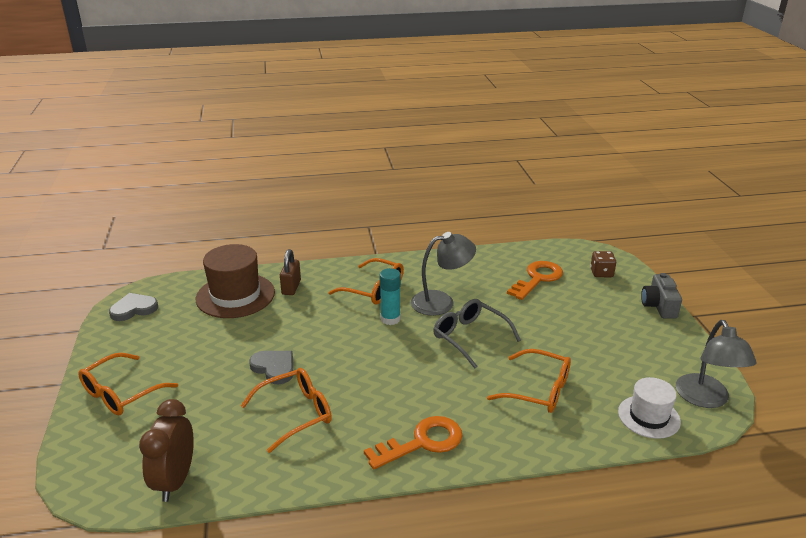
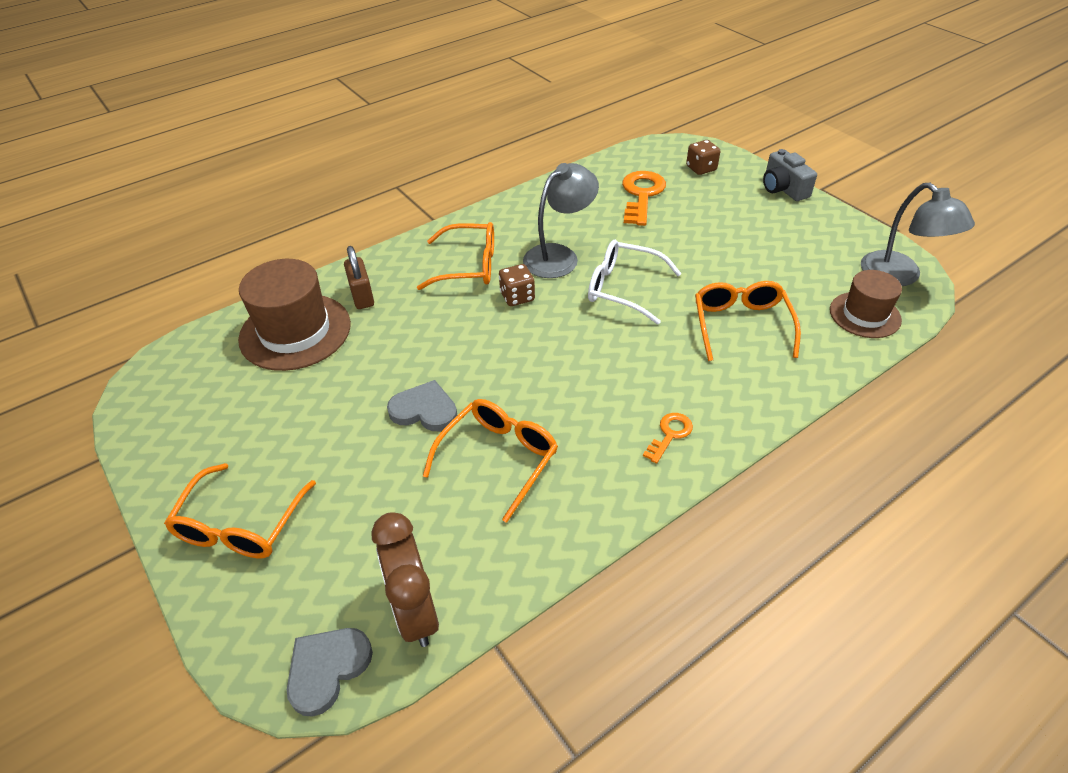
camera: 25 degrees left, 15 degrees up
(134, 309) = (161, 399): grey heart -> grey heart (327, 669)
(390, 319) = (517, 297): turquoise glue stick -> brown dice
(422, 442) = (670, 434): orange key -> orange key, size x0.54
(470, 337) = (623, 288): grey glasses -> white glasses
(538, 390) = (741, 325): orange glasses -> orange glasses turned 90 degrees counterclockwise
(649, 417) = (865, 315): white hat -> brown hat

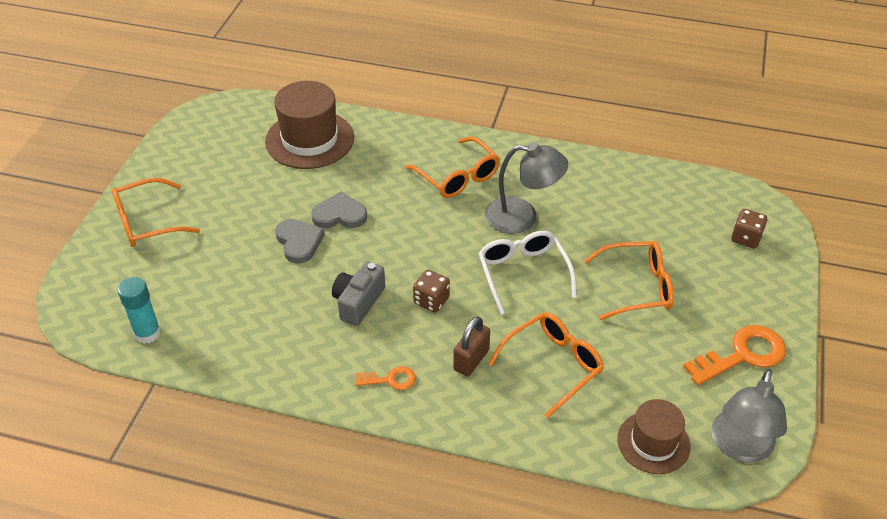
camera: 50 degrees right, 0 degrees up
(327, 669) = (86, 320): grey heart -> grey heart (339, 215)
(362, 296) = (372, 146): brown padlock -> brown padlock (471, 360)
(415, 611) = (147, 333): brown clock -> turquoise glue stick
(498, 458) = (290, 302): orange glasses -> orange glasses (637, 287)
(517, 297) = (451, 221): brown dice -> brown dice (431, 300)
(642, 195) = (658, 221): orange key -> orange key (743, 355)
(783, 188) = (783, 308): grey camera -> grey camera (358, 302)

